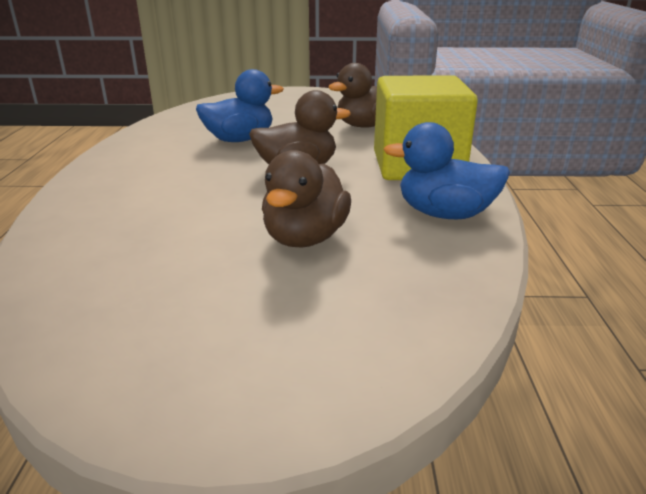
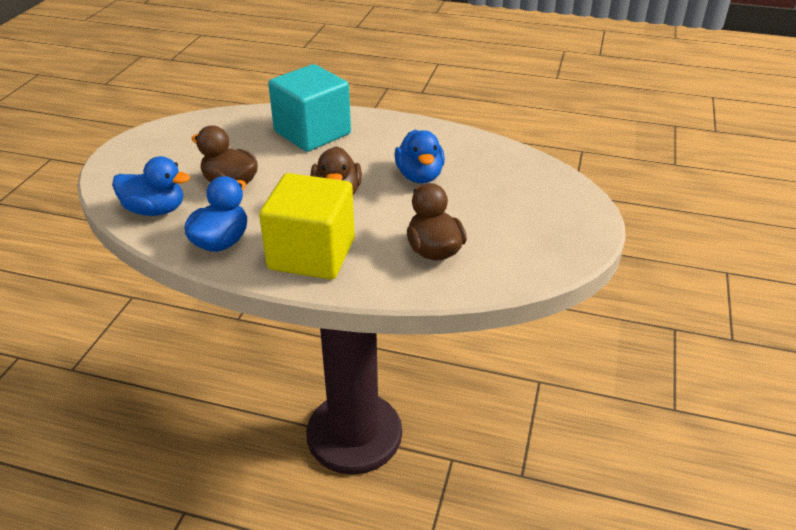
camera: 105 degrees right, 10 degrees up
(132, 206) = (312, 133): none -> turquoise cube
(419, 285) = (155, 210): none -> blue duck

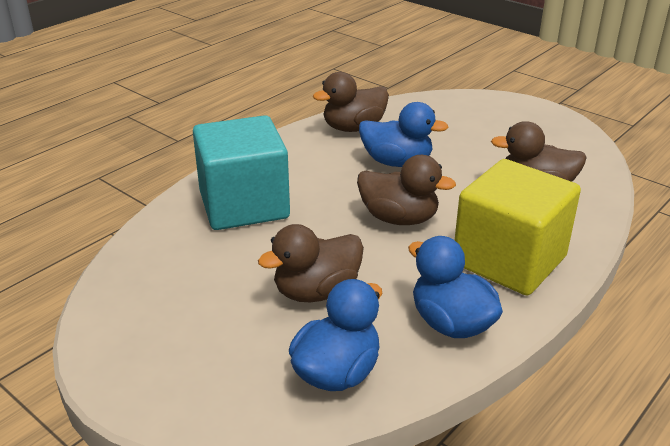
camera: 65 degrees left, 5 degrees down
(458, 145) = (353, 128): none -> brown duck

